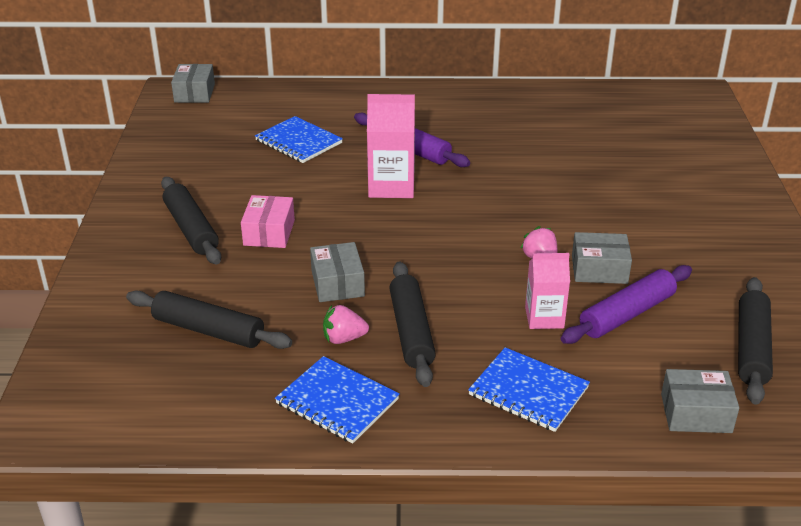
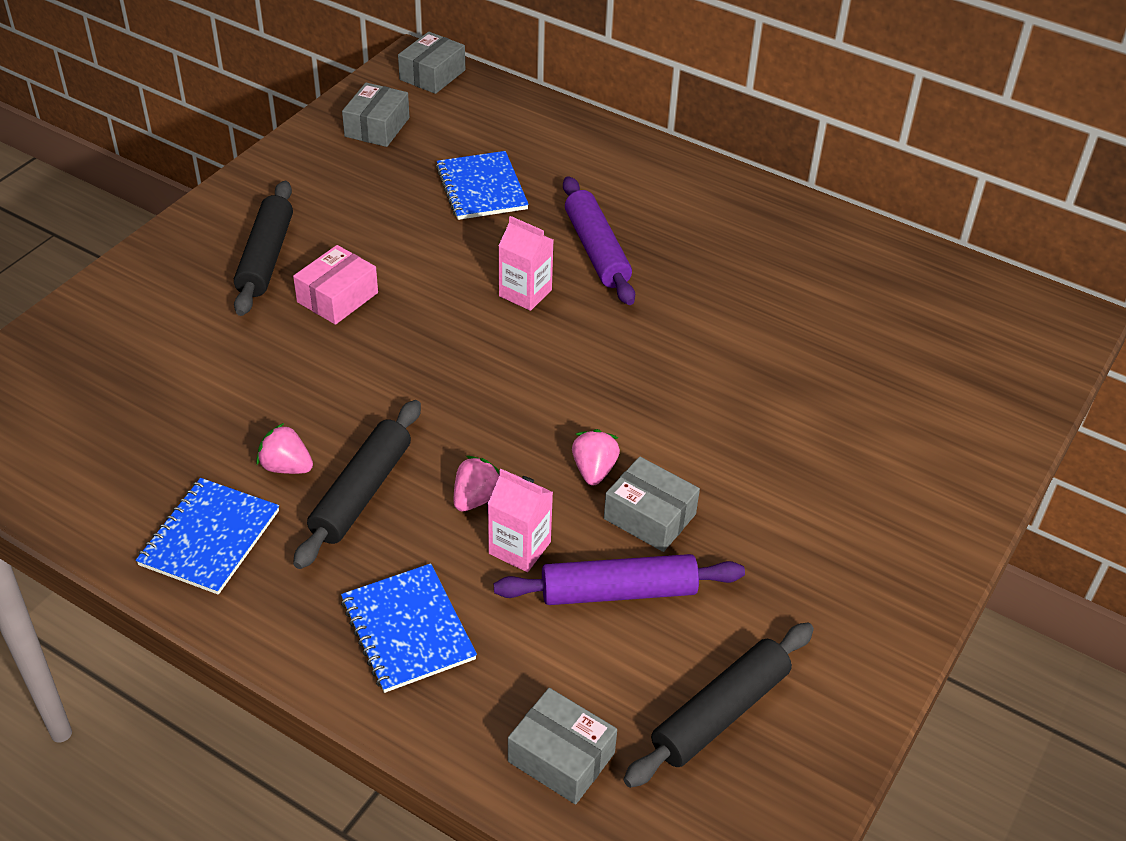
camera: 30 degrees right, 10 degrees up
(208, 330) = (169, 391): black rolling pin -> none
(337, 283) = (345, 395): grey box -> grey box (377, 127)
(337, 401) = (210, 538): blue notebook -> blue notebook turned 45 degrees clockwise
(391, 186) = (525, 293): pink carton -> pink carton, size x0.65
(487, 303) = (476, 498): none -> pink strawberry

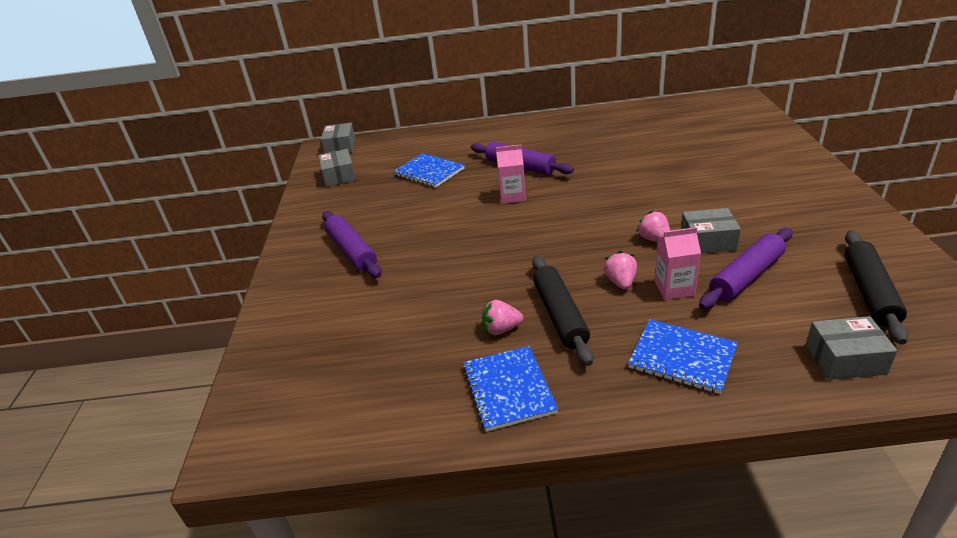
camera: 30 degrees left, 10 degrees down
(266, 257) = (352, 251): black rolling pin -> purple rolling pin
(337, 297) = (418, 246): pink box -> none

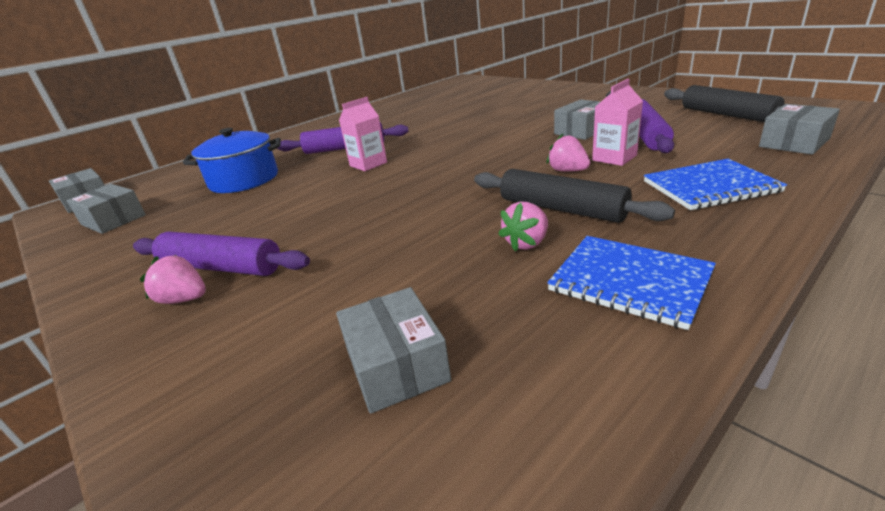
camera: 40 degrees left, 5 degrees down
(357, 362) = (396, 365): none -> grey box
(429, 172) = (244, 180): blue notebook -> blue pot
(654, 239) = (542, 143): pink strawberry -> pink strawberry (184, 299)

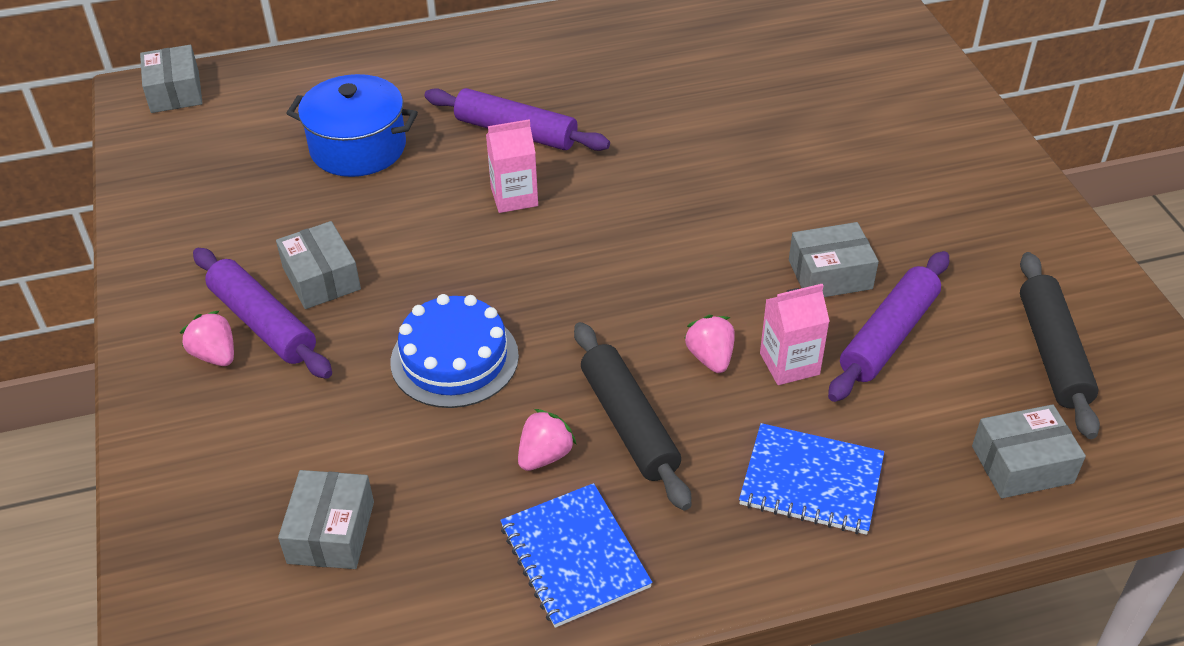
camera: 25 degrees right, 15 degrees up
(113, 220) = (192, 160): grey box -> grey box (321, 278)
(400, 228) = (454, 359): none -> blue cake
(527, 243) = (545, 455): pink strawberry -> pink strawberry turned 150 degrees clockwise

